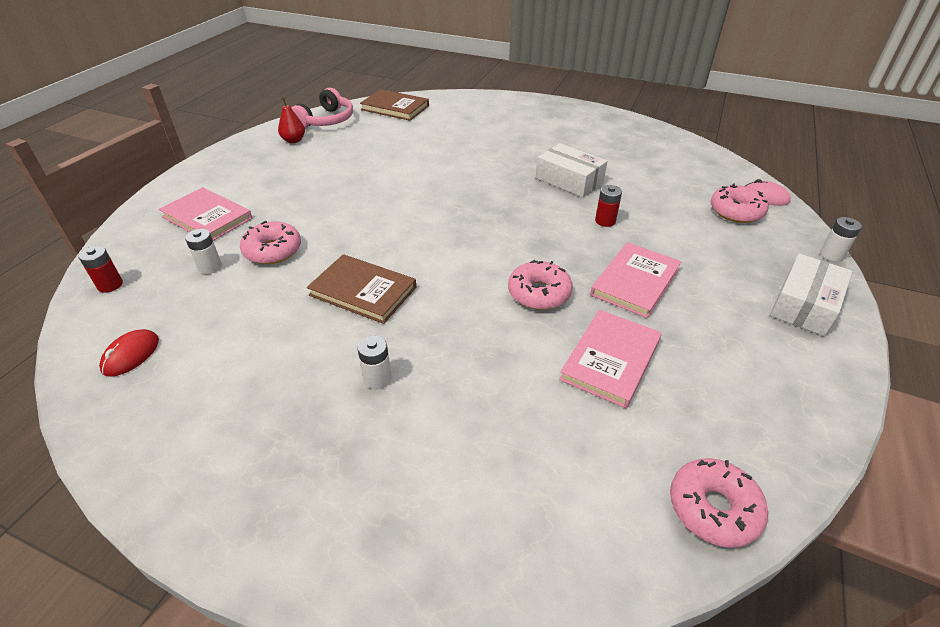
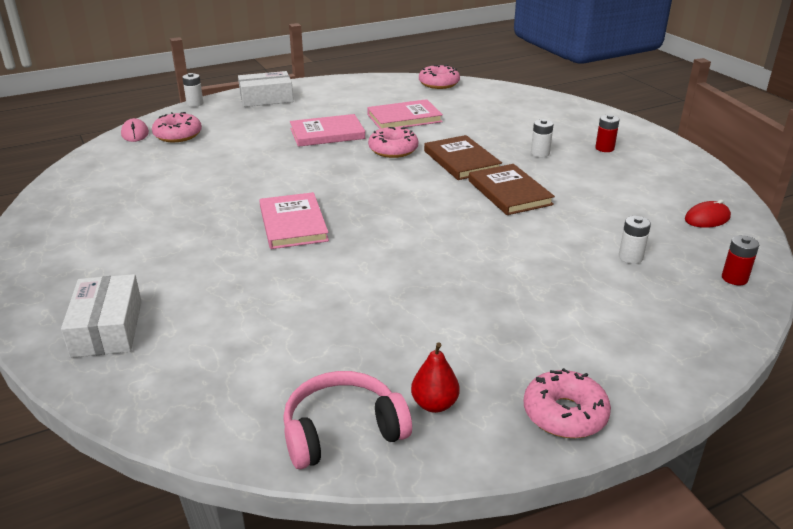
camera: 140 degrees left, 10 degrees down
(207, 217) = (620, 314): pink book -> pink book (293, 224)
(273, 250) = (563, 249): pink donut -> pink donut (564, 414)
(395, 107) = (205, 404): brown book -> brown book (461, 161)
(569, 180) = (227, 199): white box -> white box (107, 328)
(605, 221) = (270, 164): red battery -> red battery (604, 148)

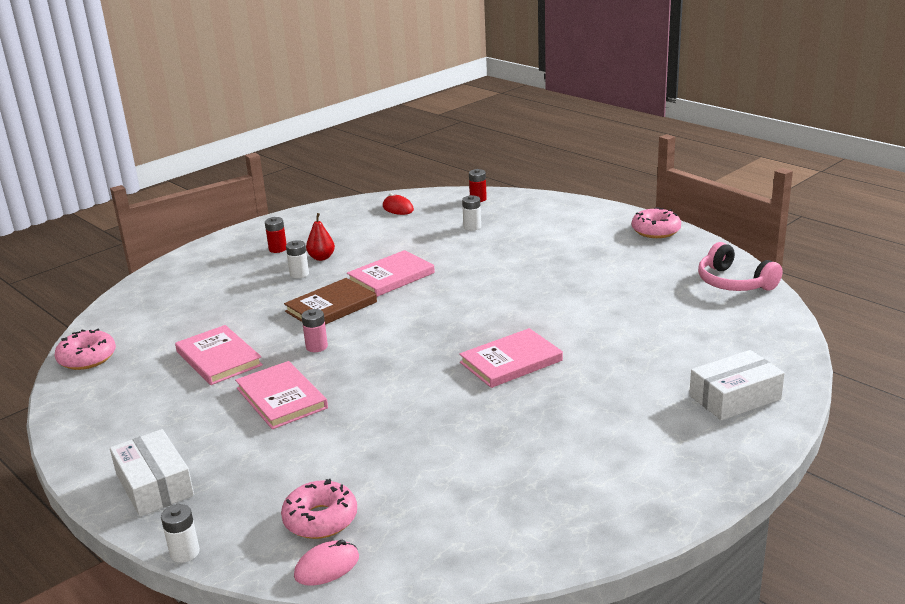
camera: 105 degrees left, 5 degrees down
(393, 150) = (316, 347): pink donut -> pink battery
(434, 404) = (684, 263): red pear -> red pear (321, 258)
(509, 193) = (391, 277): brown book -> pink book

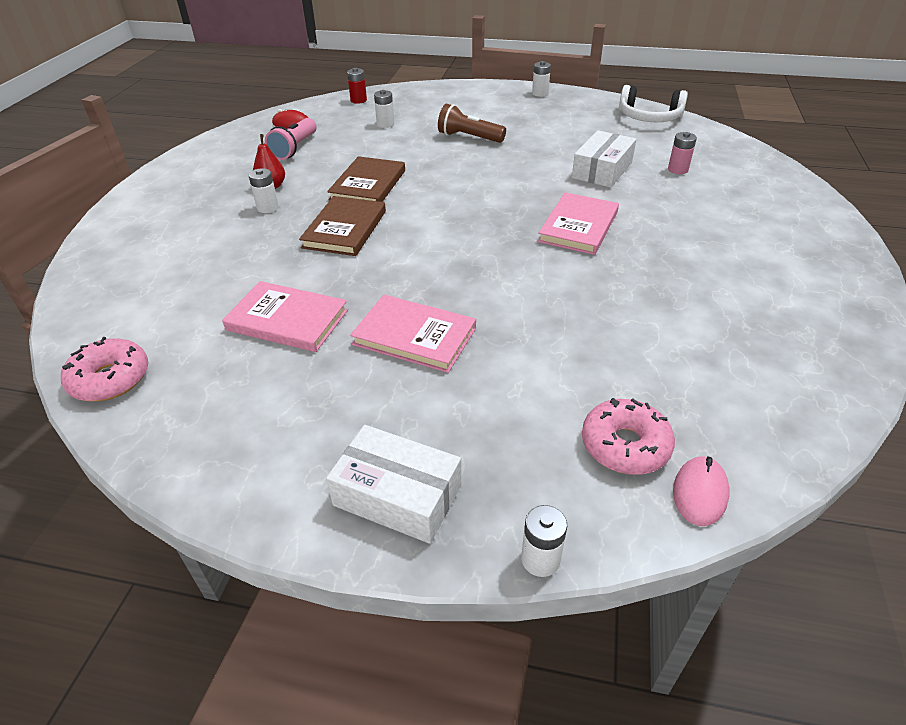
camera: 35 degrees left, 15 degrees up
(278, 249) = (210, 190): red battery -> none
(316, 347) = (382, 272): pink battery -> pink battery (677, 169)
(375, 230) = (295, 148): none -> pink flashlight
(391, 277) = (368, 185): pink book -> brown book
(527, 257) = (469, 137): none -> brown flashlight
(656, 231) = (540, 93): pink donut -> white battery
(734, 282) = (649, 117): pink headphones -> white headphones
(735, 397) = (773, 200): white box -> white box (602, 170)

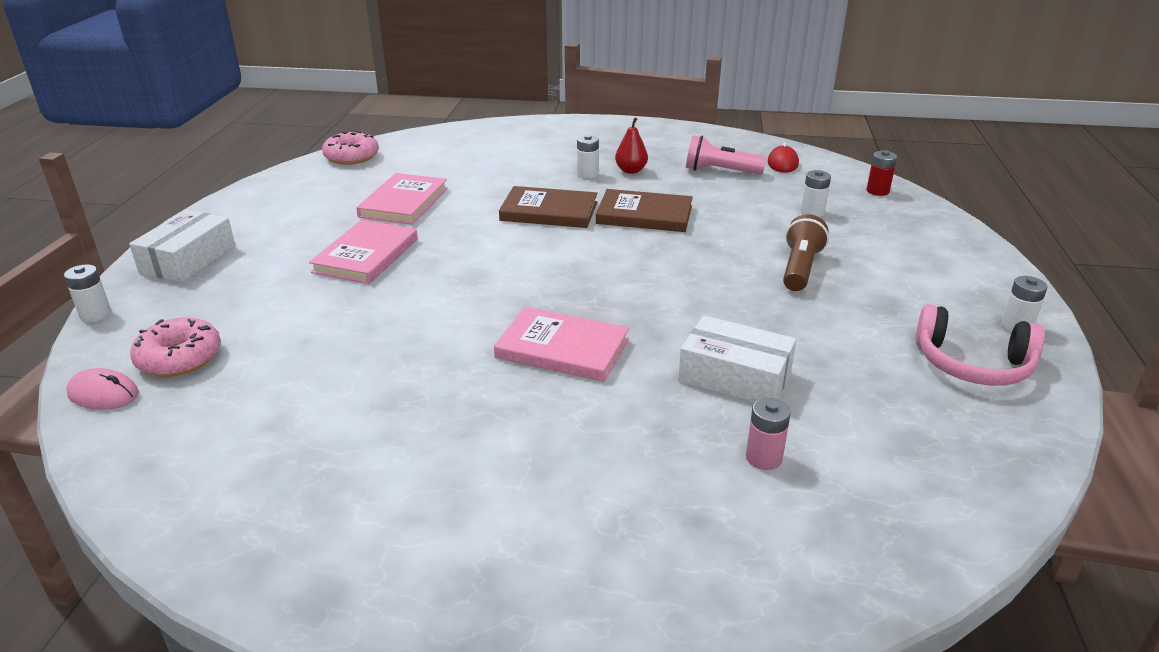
camera: 85 degrees right, 10 degrees down
(578, 109) = (972, 364): none -> pink headphones
(649, 117) = (988, 446): white headphones -> none

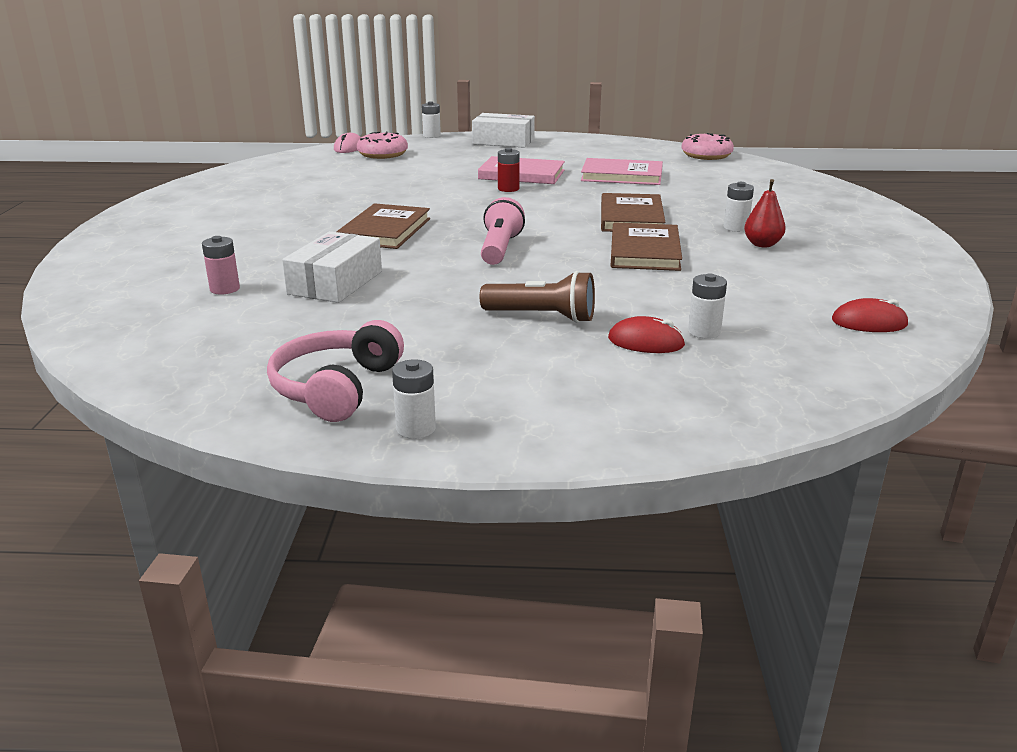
camera: 85 degrees right, 5 degrees down
(562, 349) = (385, 230): pink book -> brown book
(720, 171) = (801, 286): pink flashlight -> pink flashlight (500, 249)
(836, 233) = (646, 342): none -> red mouse
(877, 191) = (815, 381): red battery -> red battery (508, 189)

